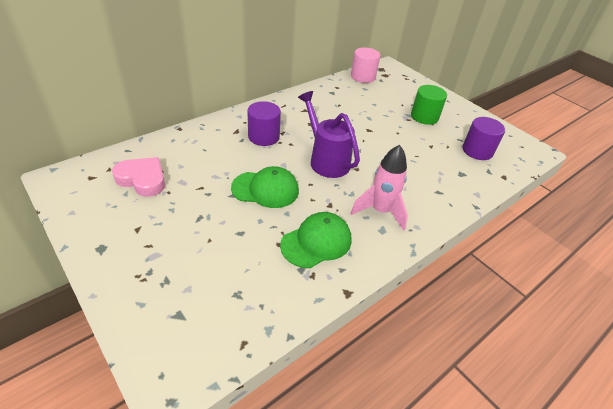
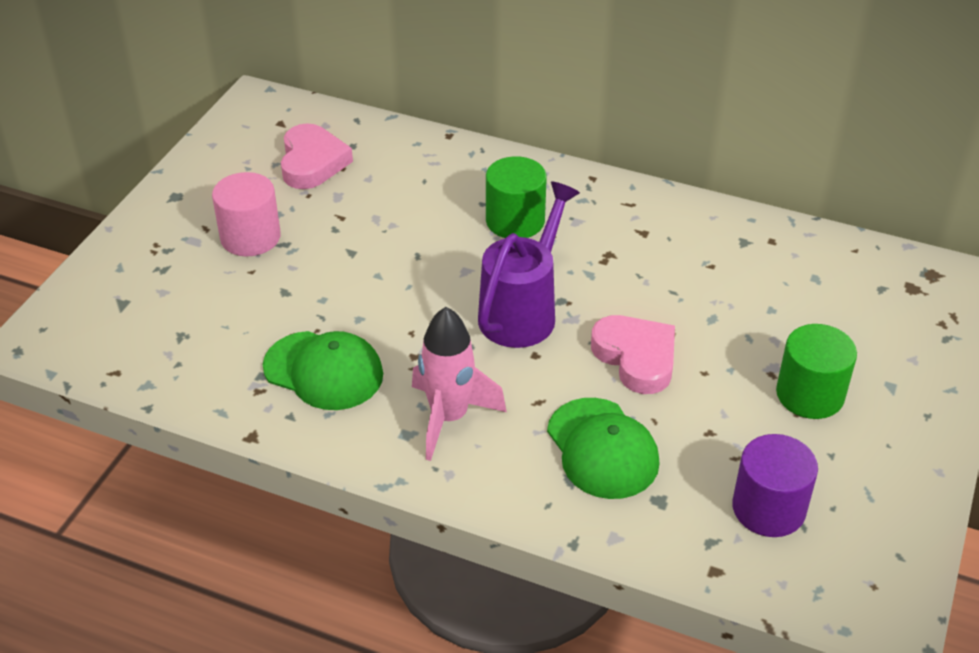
camera: 65 degrees right, 0 degrees up
(263, 136) = (515, 221): purple cylinder -> green cylinder
(265, 189) = (391, 277): green cap -> green cap (602, 449)
(363, 77) = (859, 260): pink cylinder -> pink cylinder (250, 237)
(378, 144) = (636, 358): none -> pink heart

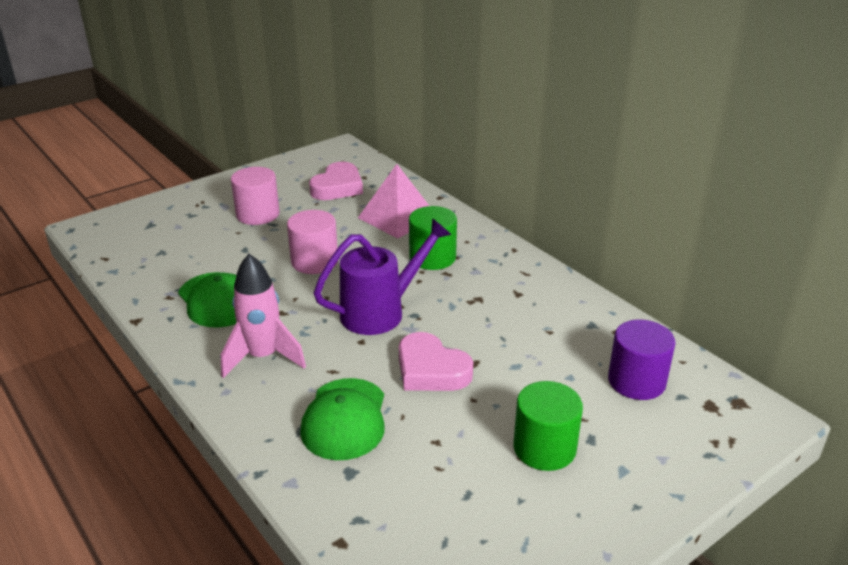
camera: 30 degrees right, 10 degrees down
(387, 276) = (314, 261): none -> pink cylinder
(426, 180) = (397, 217): none -> pink pyramid
(636, 358) = (431, 370): pink heart -> pink heart turned 135 degrees clockwise
(768, 508) = (428, 516): purple cylinder -> purple cylinder (636, 381)

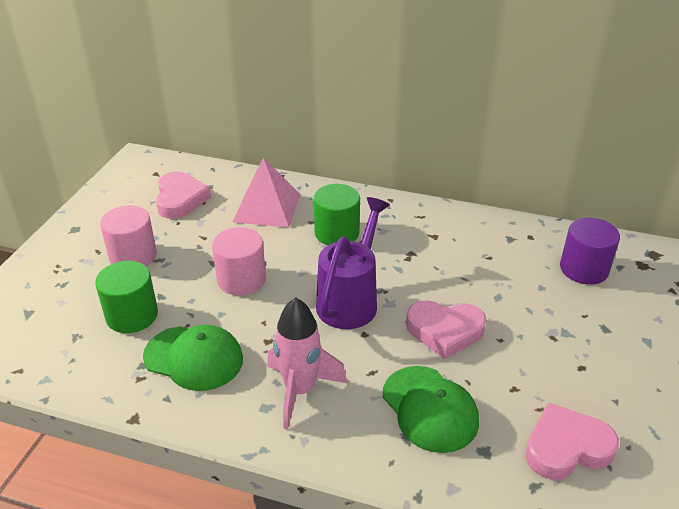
camera: 35 degrees left, 5 degrees up
(423, 508) = (566, 447): none -> pink heart
(544, 448) = (586, 352): green cylinder -> green cylinder (132, 315)

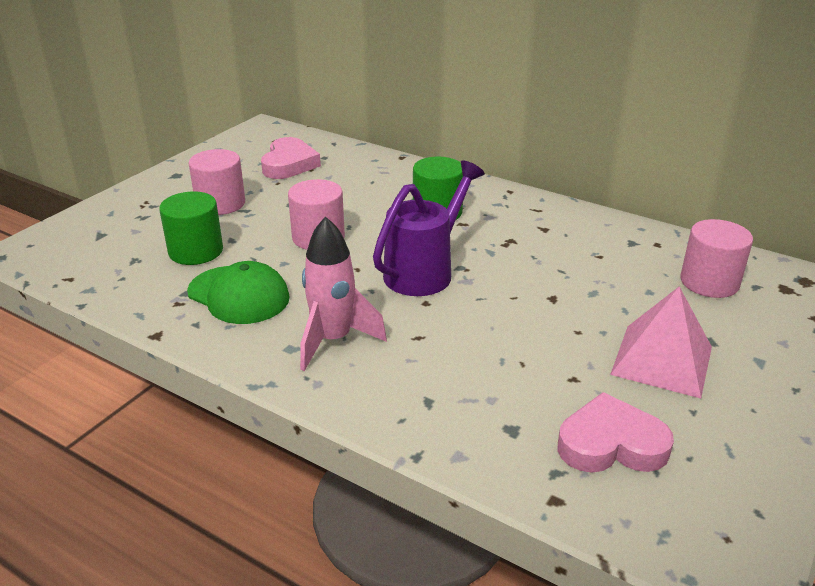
camera: 15 degrees right, 5 degrees down
(267, 208) = (373, 181): pink pyramid -> pink pyramid (662, 360)
(430, 409) = (467, 380): green cap -> none
(445, 331) = (516, 314): pink heart -> none
(584, 269) = (709, 282): purple cylinder -> pink cylinder

